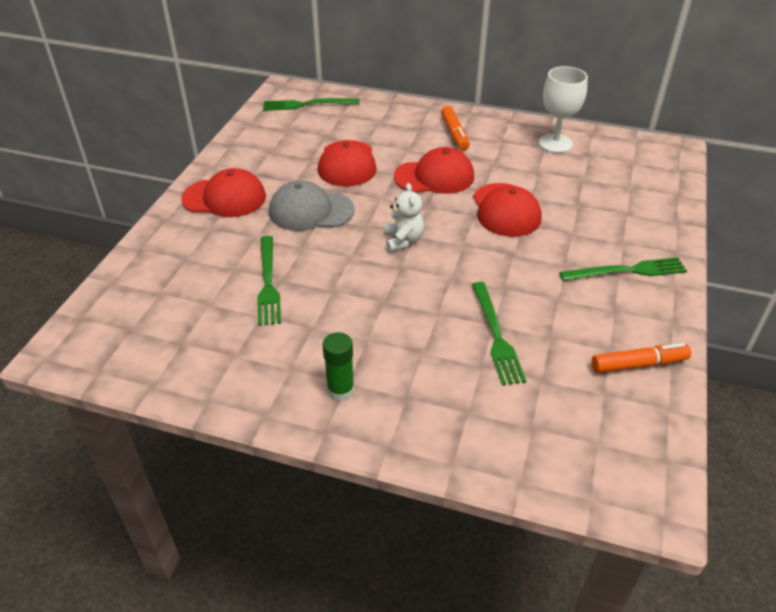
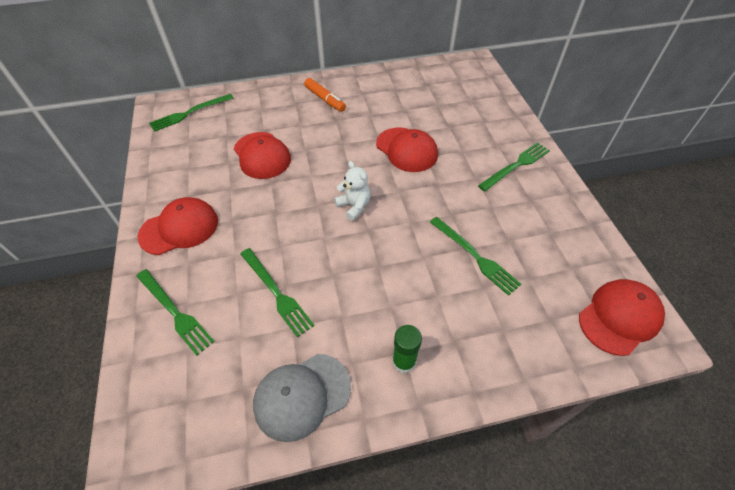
camera: 30 degrees left, 10 degrees up
(171, 261) = (175, 312): none -> green fork
(311, 211) = (263, 210): grey cap -> grey cap (302, 396)
(434, 177) = (337, 141): red cap -> red cap (619, 317)
(555, 143) = (400, 83): white goblet -> none
(638, 364) = (574, 234): orange marker -> none

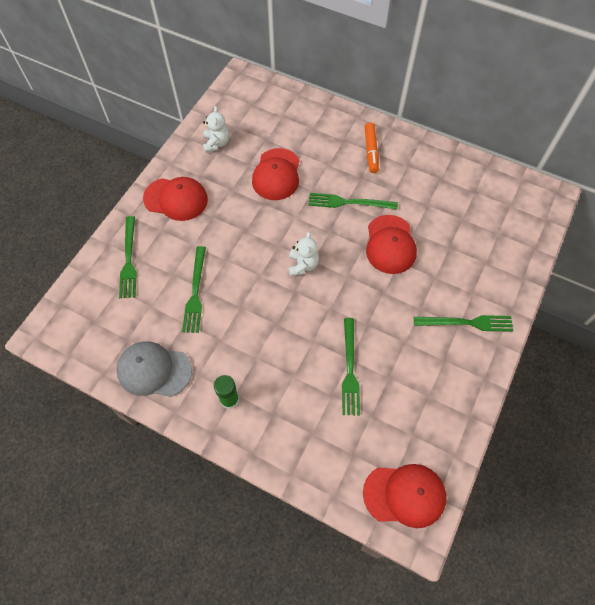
camera: 40 degrees right, 10 degrees up
(180, 163) = (216, 143): none -> white teddy bear
(189, 113) = (257, 99): green fork -> green fork (349, 202)

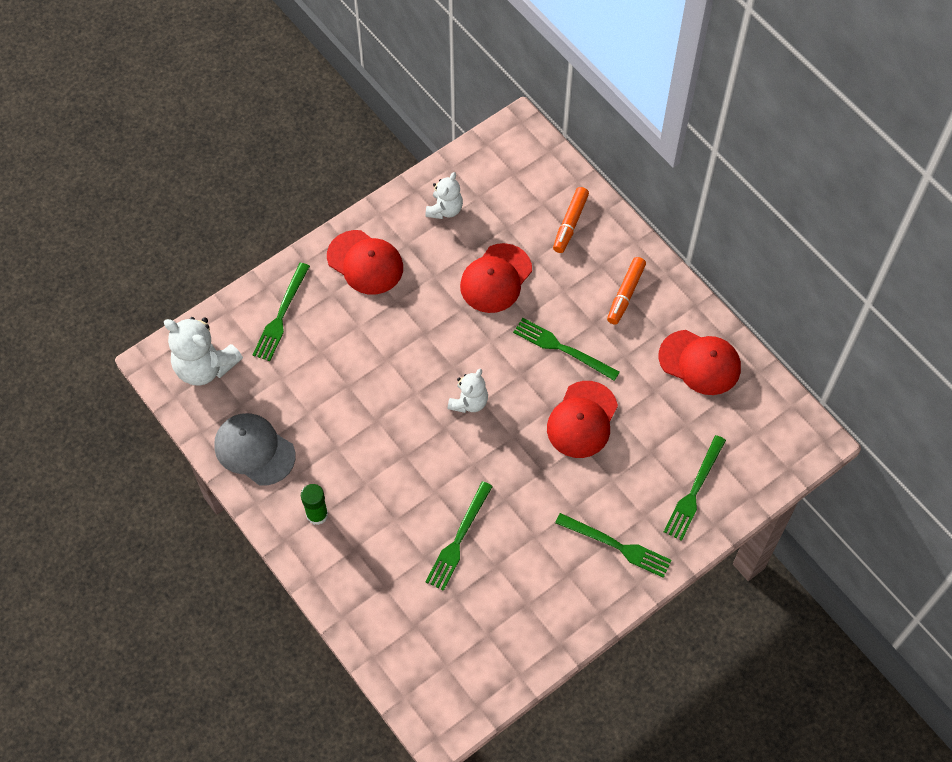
camera: 25 degrees right, 0 degrees up
(84, 322) = (205, 366): none -> white teddy bear
(195, 292) = (336, 383): green fork -> green fork (694, 491)
(308, 121) = (570, 223): none -> orange marker
(404, 495) = (445, 688): red cap -> red cap (700, 362)

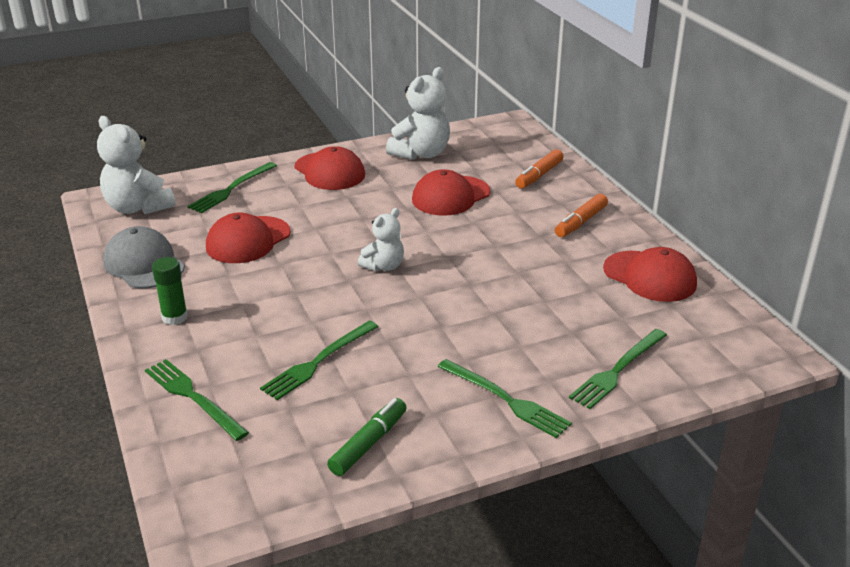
camera: 15 degrees right, 30 degrees down
(445, 209) = (421, 153): white teddy bear -> white teddy bear, size x1.66
(529, 618) = (368, 443): none -> green marker
(562, 348) = (500, 246): green fork -> green fork (193, 397)
(582, 420) = (502, 296): red cap -> red cap (248, 240)

